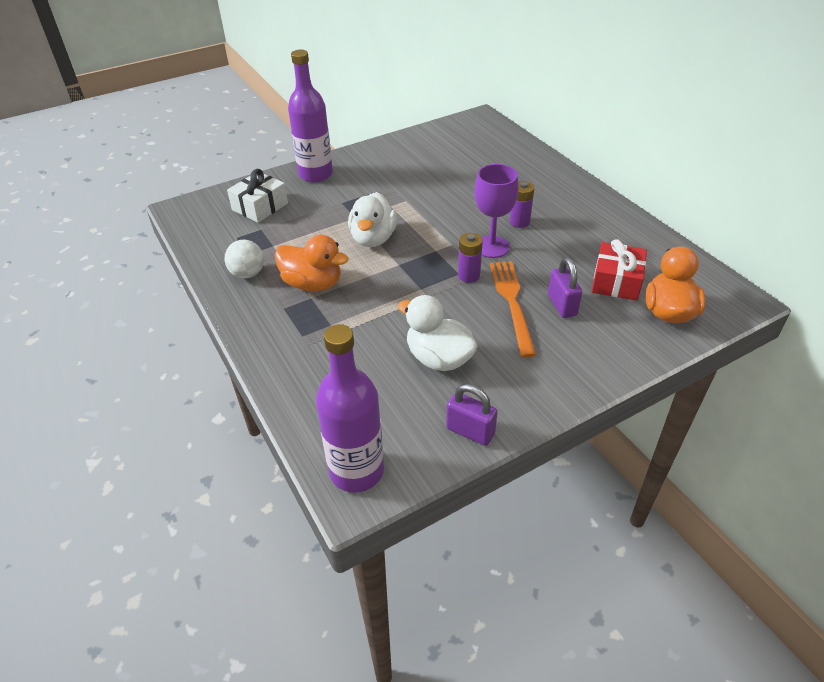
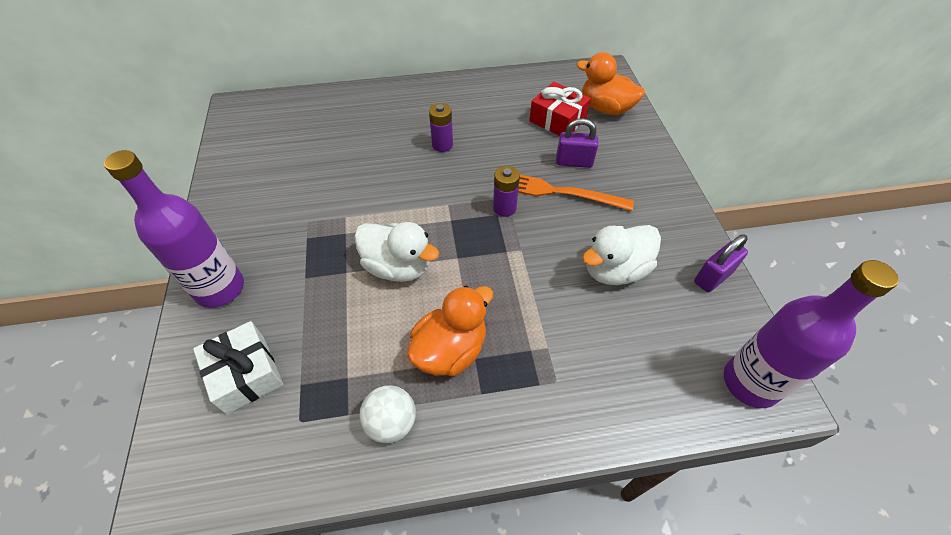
camera: 70 degrees left, 10 degrees up
(491, 247) = (469, 177): purple goblet -> none

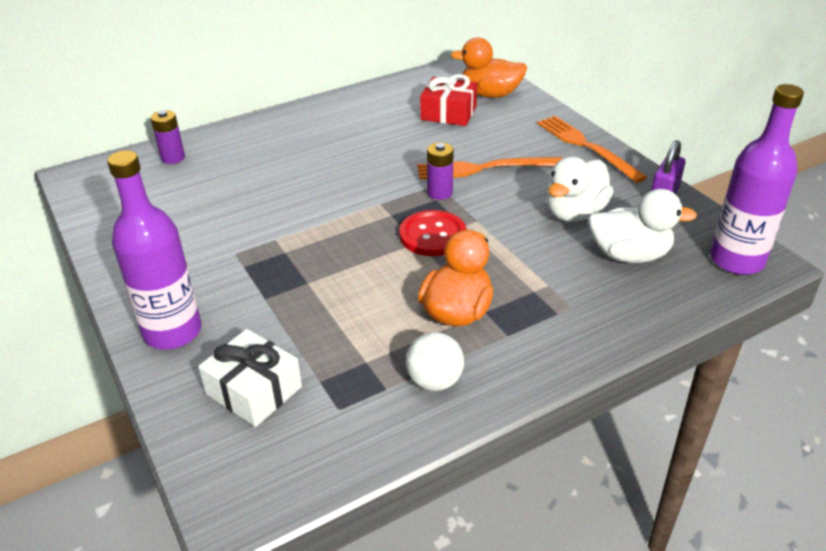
camera: 20 degrees left, 15 degrees down
(398, 267) = (361, 264): white duck -> white duck (629, 255)
(442, 145) = (342, 158): purple battery -> purple battery (173, 158)
(474, 254) = (432, 235): none -> red button
(574, 162) = (485, 142): purple padlock -> none
(666, 193) = (586, 146): none -> orange fork

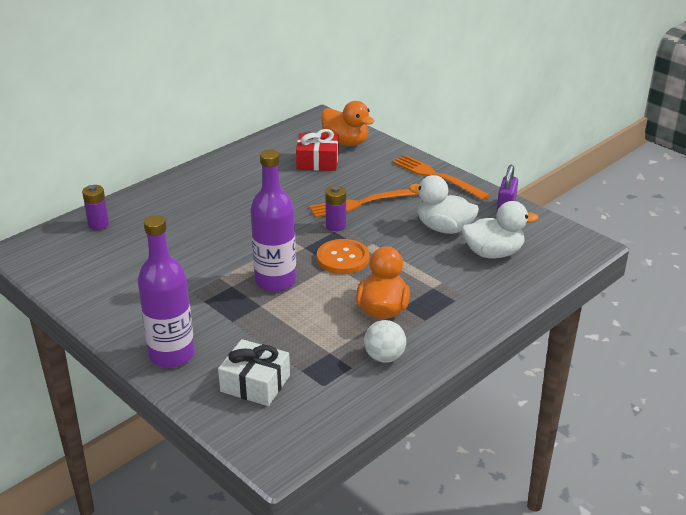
camera: 15 degrees left, 5 degrees down
(432, 235) = (343, 258): red button -> orange button
(490, 94) = (346, 142): orange duck -> orange duck turned 135 degrees counterclockwise
(574, 213) = (444, 228): white duck -> white duck turned 90 degrees clockwise
(737, 260) = (569, 247): purple bottle -> purple bottle (275, 281)

